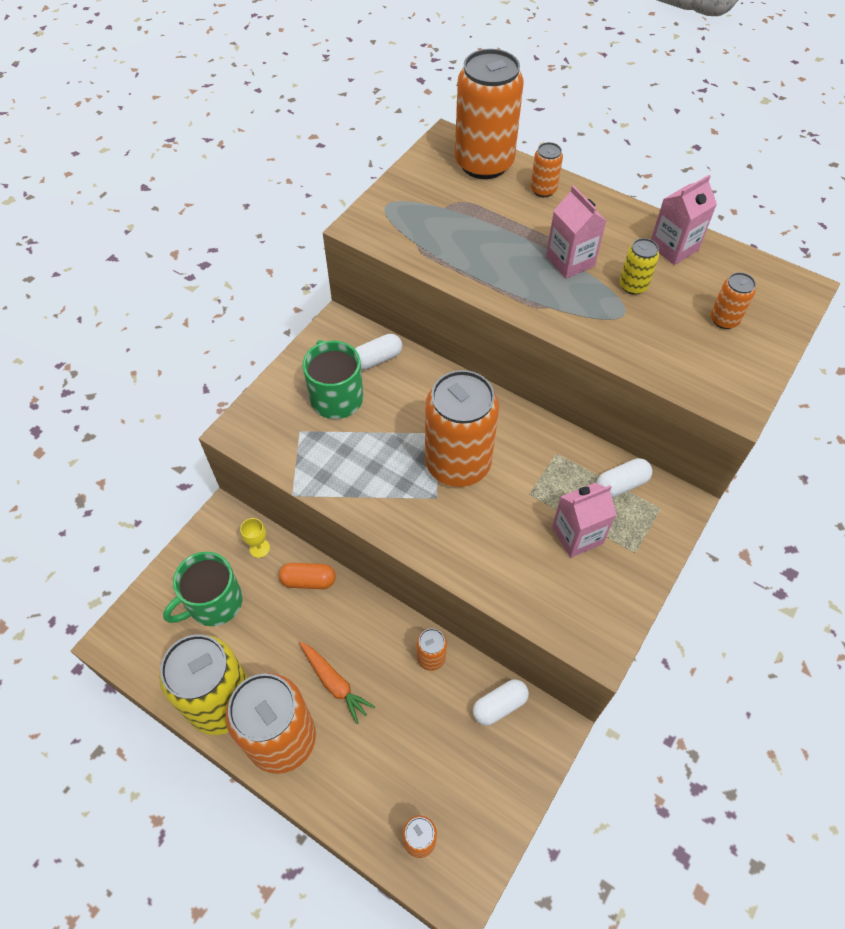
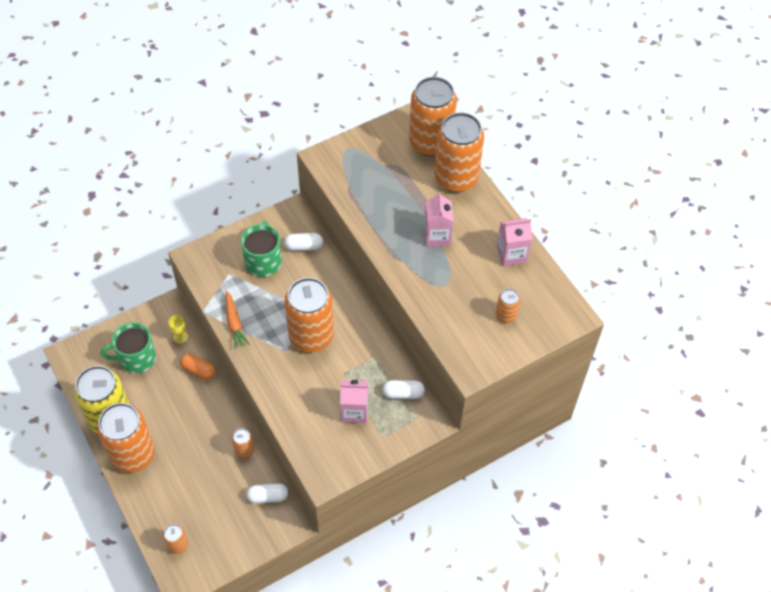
camera: 25 degrees right, 0 degrees up
(335, 683) = (180, 438): orange carrot -> orange carrot (234, 323)
(543, 190) = (456, 178): orange can -> orange can, size x2.27
(633, 286) = (465, 269): yellow can -> none

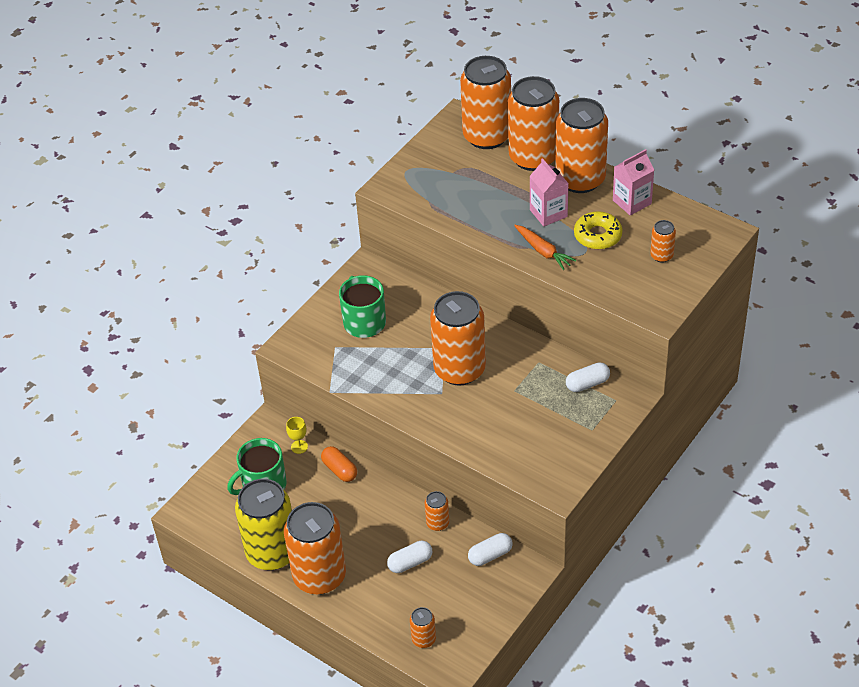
camera: 20 degrees left, 10 degrees down
(198, 370) = (339, 470): orange capsule -> orange capsule turned 45 degrees clockwise
(234, 323) = (371, 389): orange carrot -> orange carrot (543, 251)
(304, 246) = (398, 293): white capsule -> white capsule (410, 562)
(354, 411) = (548, 418): pink carton -> none
(464, 274) = (597, 236): none -> yellow donut
(482, 214) = (580, 179): none -> orange can

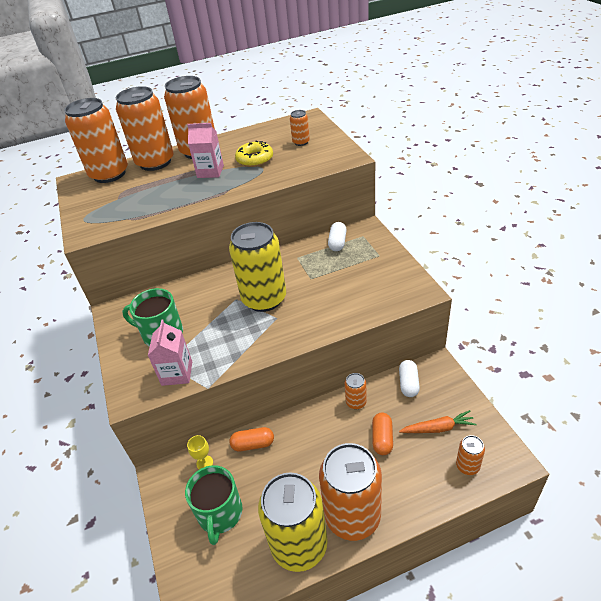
camera: 55 degrees left, 5 degrees down
(410, 562) = (382, 438): white capsule -> orange capsule
(459, 369) = (264, 299): orange can -> yellow can
(543, 251) = (240, 184): orange carrot -> orange carrot (438, 428)
(632, 202) = (243, 139): pink carton -> pink carton (177, 373)

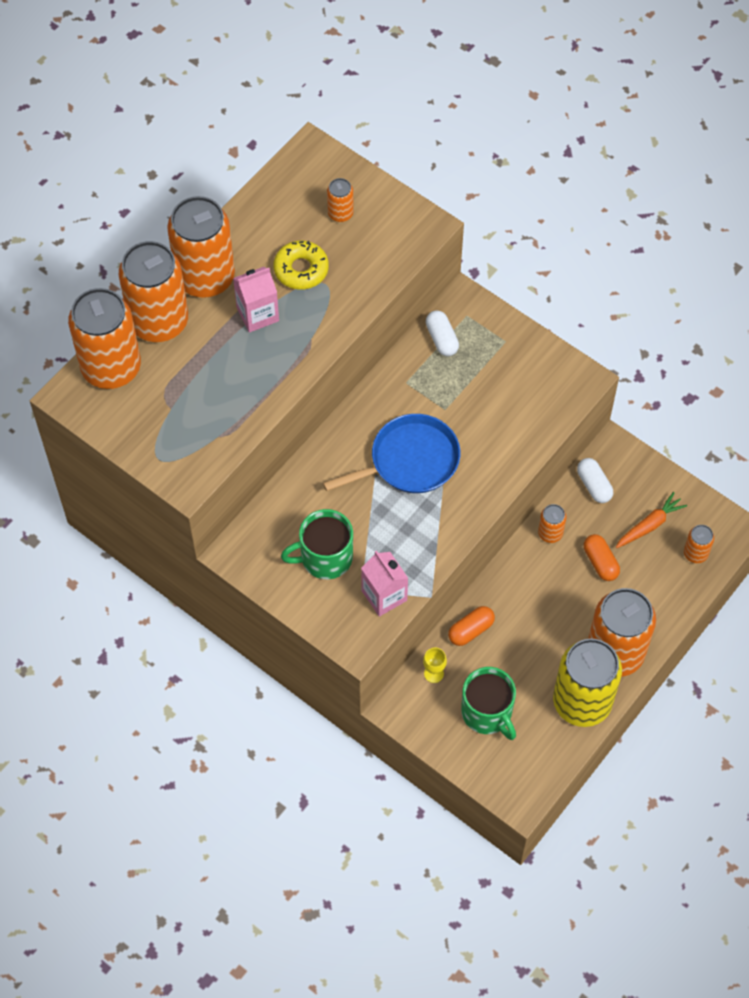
camera: 35 degrees left, 20 degrees up
(264, 299) = (410, 461): yellow can -> blue pan

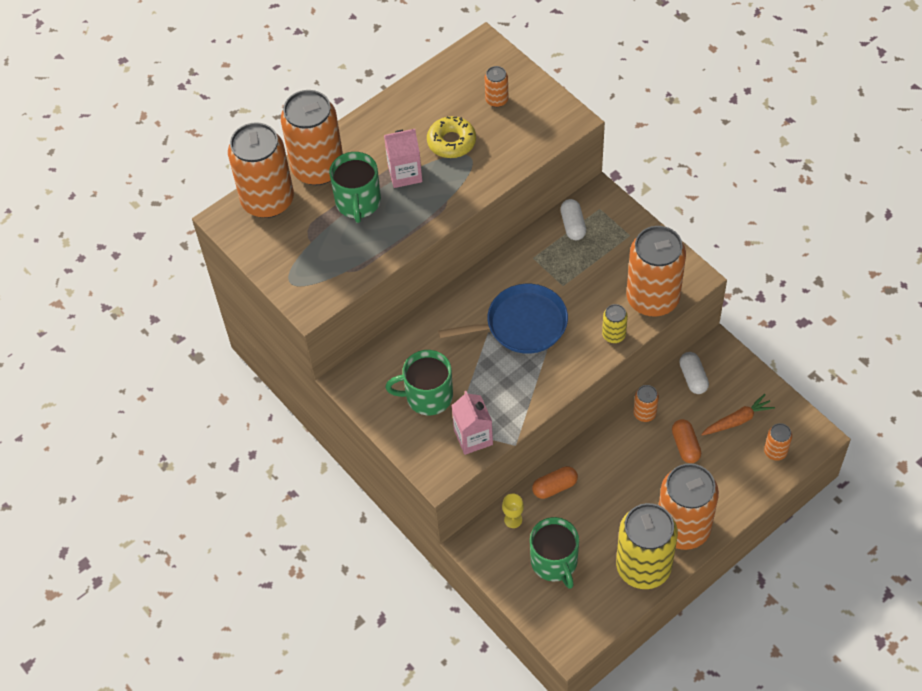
camera: 15 degrees right, 5 degrees down
(205, 277) = (366, 137): orange can -> orange can (652, 298)
(213, 355) = (358, 202): none -> green mug
(511, 457) = (613, 335): none -> yellow can

